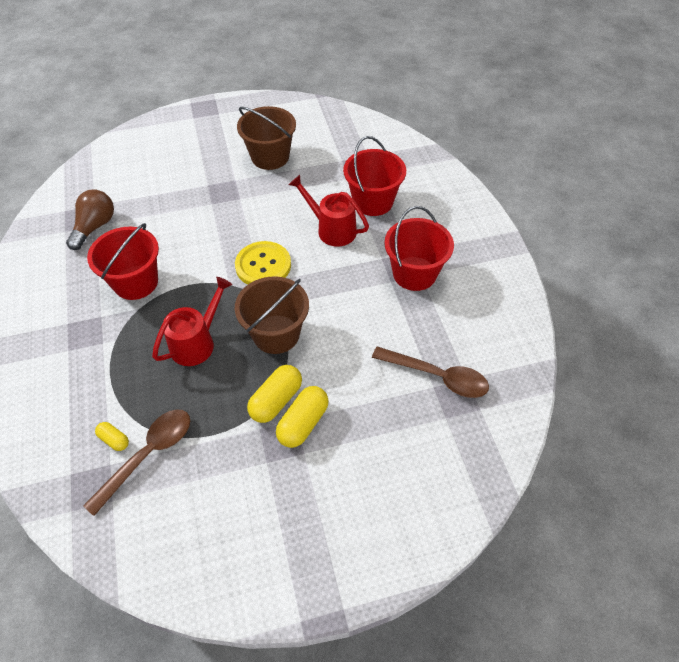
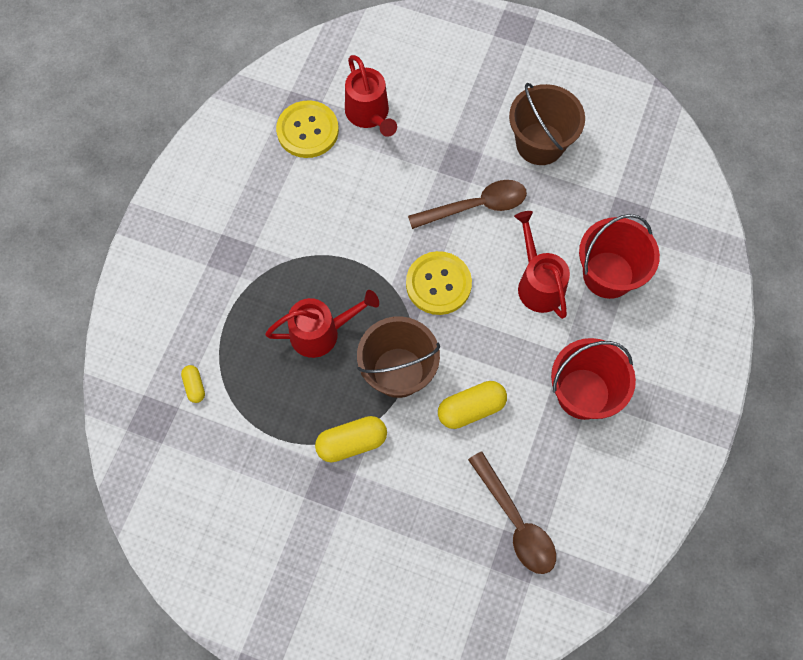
camera: 35 degrees right, 15 degrees up
(95, 227) = (307, 130): brown light bulb -> yellow button
(136, 282) = (307, 225): red bucket -> none
(137, 196) = (369, 115): none -> red watering can
(148, 455) = (213, 420): brown spoon -> brown spoon (476, 206)
(303, 423) = (360, 482): yellow capsule -> yellow capsule (471, 408)

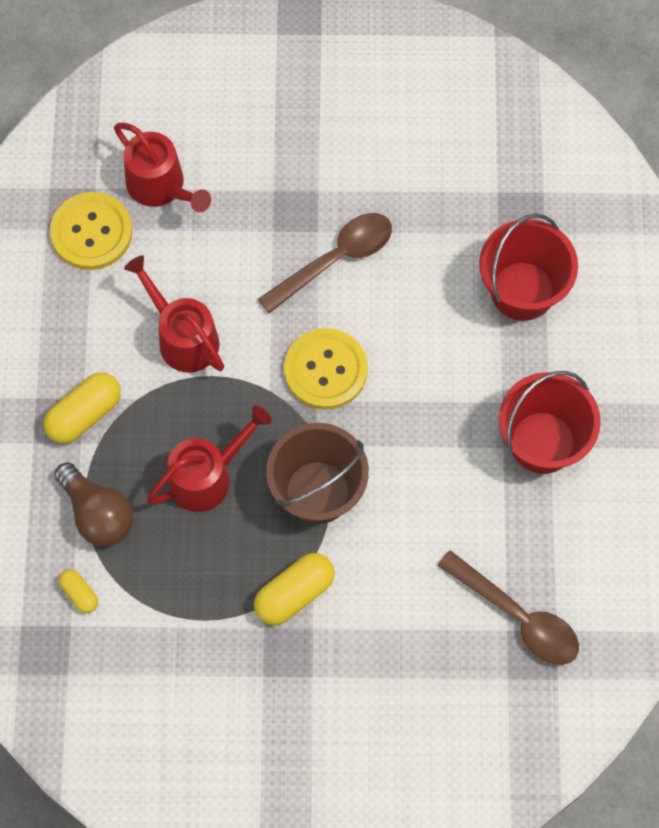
camera: 20 degrees left, 0 degrees up
(231, 332) = (97, 514): none -> brown light bulb
(471, 408) = (419, 505): yellow capsule -> yellow capsule (84, 414)
(538, 283) = (443, 329): red watering can -> red watering can (182, 337)
(540, 144) = (384, 155): brown bucket -> none

